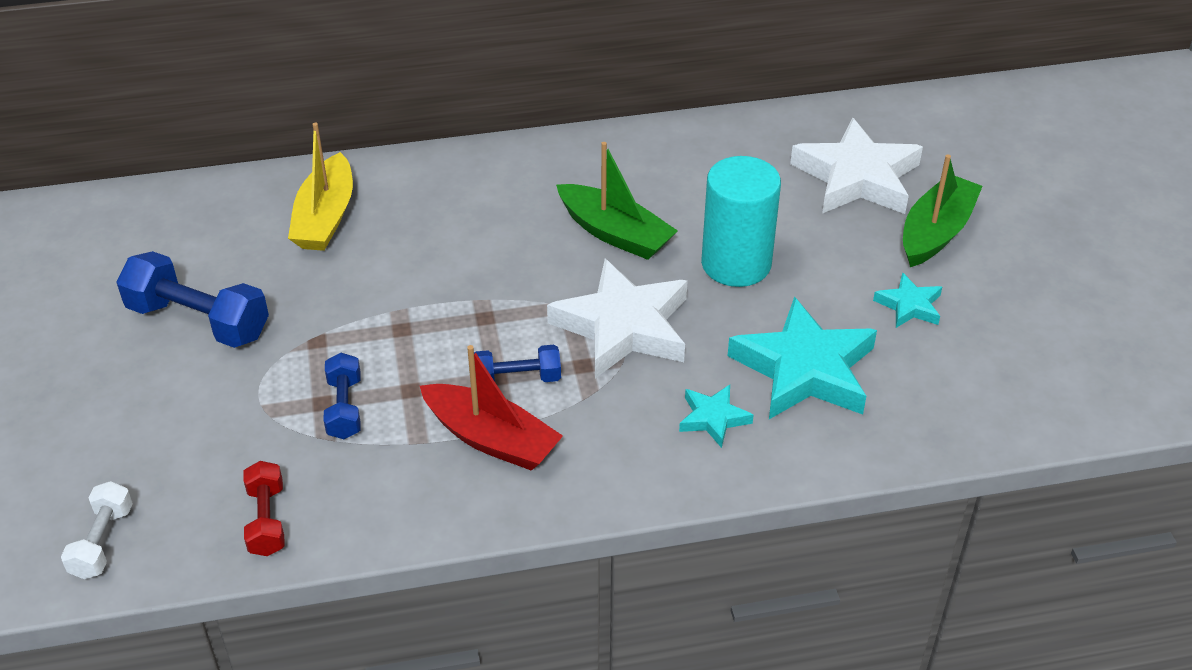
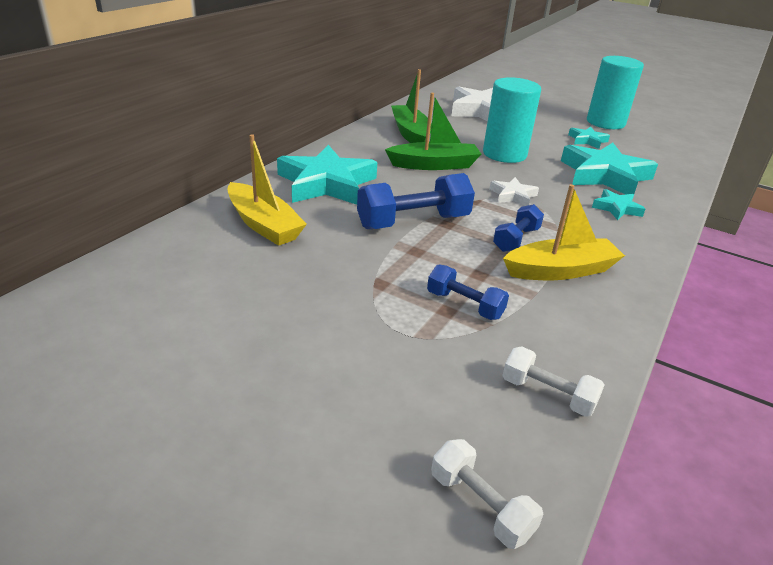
camera: 50 degrees left, 10 degrees down
(198, 321) = (278, 318): blue dumbbell -> blue dumbbell (413, 222)
(266, 520) = (548, 394): red dumbbell -> white dumbbell
(457, 197) = (326, 183): none -> turquoise star
(491, 439) = (560, 270): red boat -> yellow boat
(623, 327) = (513, 195): white star -> white star, size x0.48
(936, 232) = (545, 117): green boat -> green boat (410, 133)
(1018, 291) = (605, 122): none -> turquoise cylinder

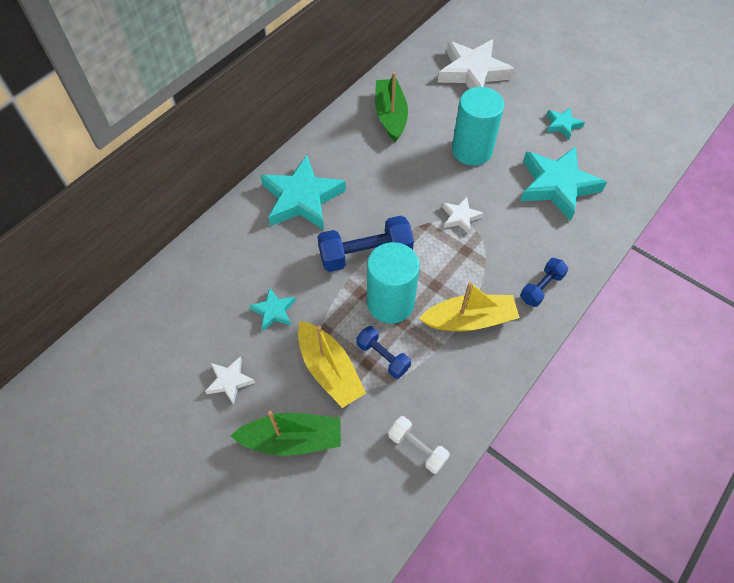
camera: 10 degrees right, 25 degrees up
(254, 335) = (229, 381): none -> white star
(263, 224) = (245, 256): yellow boat -> yellow boat (329, 370)
(434, 165) = (401, 169): green boat -> green boat (292, 439)
(480, 505) = (349, 531): white dumbbell -> none
(516, 239) = (445, 279): blue dumbbell -> blue dumbbell (541, 287)
(605, 122) = (594, 90): turquoise cylinder -> turquoise cylinder (390, 303)
(616, 208) = (549, 237): turquoise star -> turquoise star (274, 311)

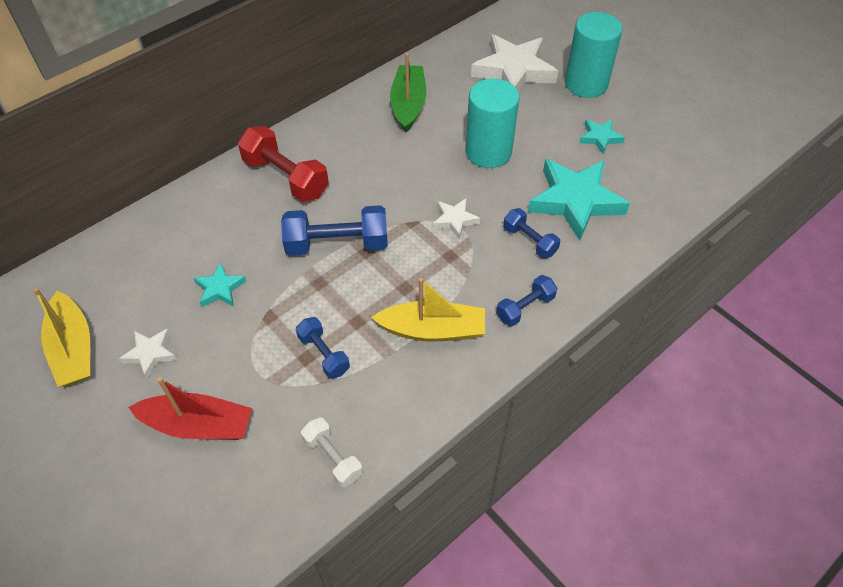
camera: 10 degrees right, 5 degrees down
(292, 439) = (198, 425): green boat -> red boat
(302, 198) = (286, 177): turquoise star -> red dumbbell
(329, 370) = (261, 359): yellow boat -> yellow boat (73, 349)
(390, 303) = (349, 299): turquoise cylinder -> turquoise cylinder (586, 84)
(529, 227) = (529, 241): none -> blue dumbbell

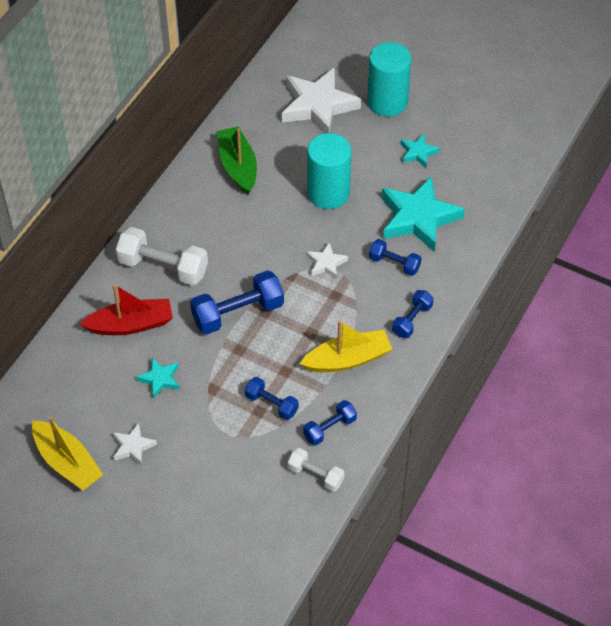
camera: 20 degrees left, 0 degrees up
(198, 425) = (202, 485): red boat -> red boat (131, 324)
(286, 177) = (163, 267): red dumbbell -> white dumbbell
(376, 404) = (329, 428): none -> blue dumbbell

